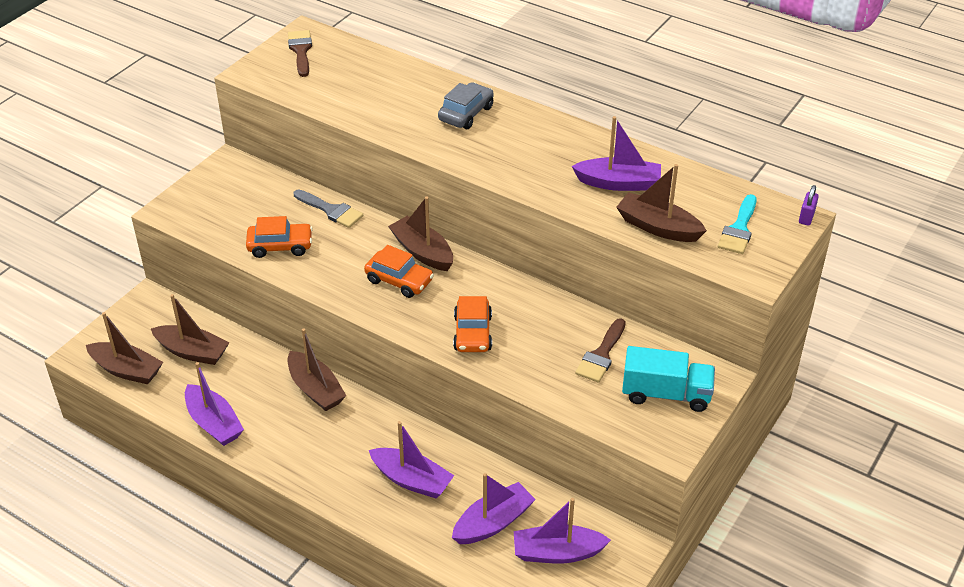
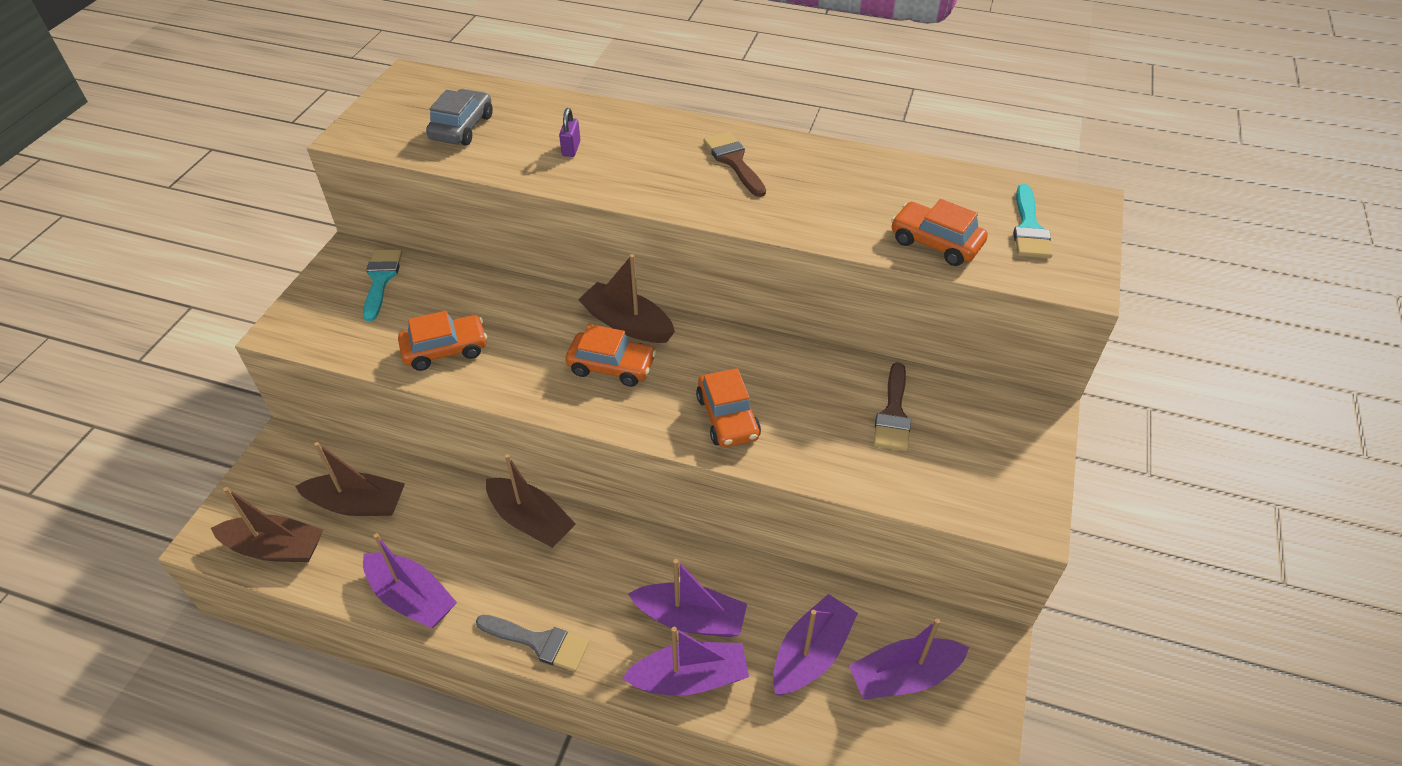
camera: 15 degrees left, 5 degrees up
(247, 186) = (381, 279): none -> turquoise brush
(301, 51) = (411, 99): brown brush -> brown brush (734, 161)
(331, 210) = (496, 292): grey brush -> grey brush (539, 642)
(466, 113) = (644, 143): grey car -> grey car (462, 127)
(618, 183) = (862, 197): purple boat -> purple boat (690, 678)
(658, 227) = (935, 243): brown boat -> orange car
(666, 394) = (991, 449): turquoise truck -> none
(806, 217) = (1095, 200): purple padlock -> purple padlock (571, 148)

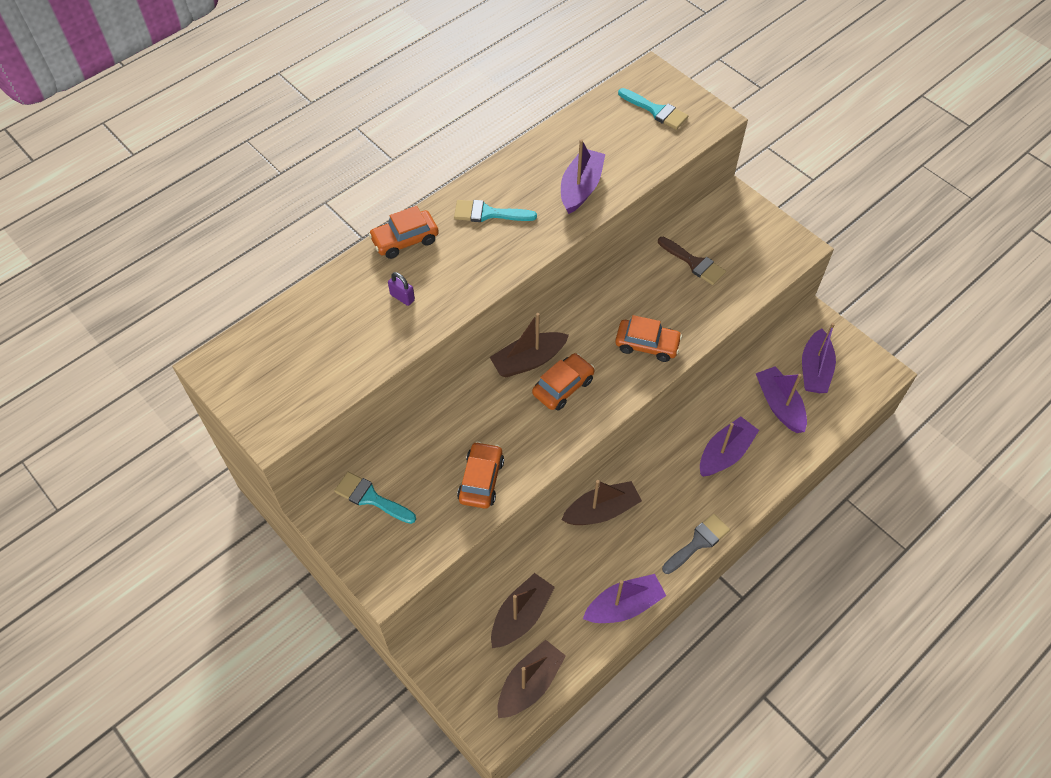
camera: 60 degrees left, 10 degrees up
(462, 127) = (320, 354): grey car -> none
(690, 678) = (764, 472): purple boat -> purple boat (581, 188)
(734, 161) = (488, 213): brown brush -> turquoise brush
(935, 243) = (640, 158): orange car -> orange car (405, 240)

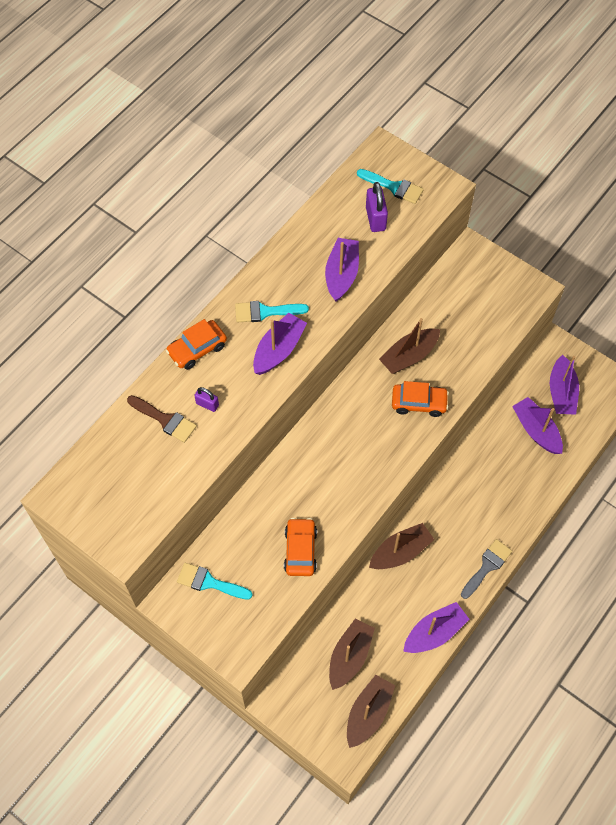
camera: 10 degrees left, 5 degrees up
(528, 360) = (319, 434): brown boat -> brown boat (409, 356)
(563, 387) = (354, 454): orange car -> none
(629, 138) = (375, 218): none -> purple padlock
(694, 263) = (446, 318): brown brush -> brown brush (165, 420)
(725, 453) = (497, 482): purple boat -> purple boat (278, 350)

